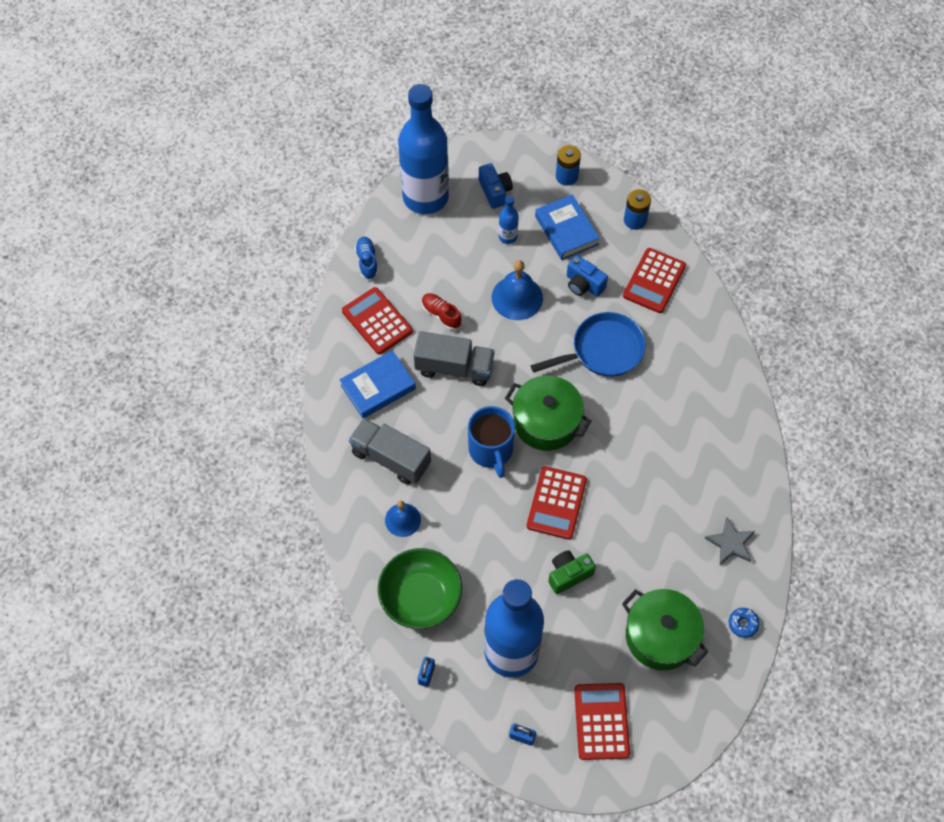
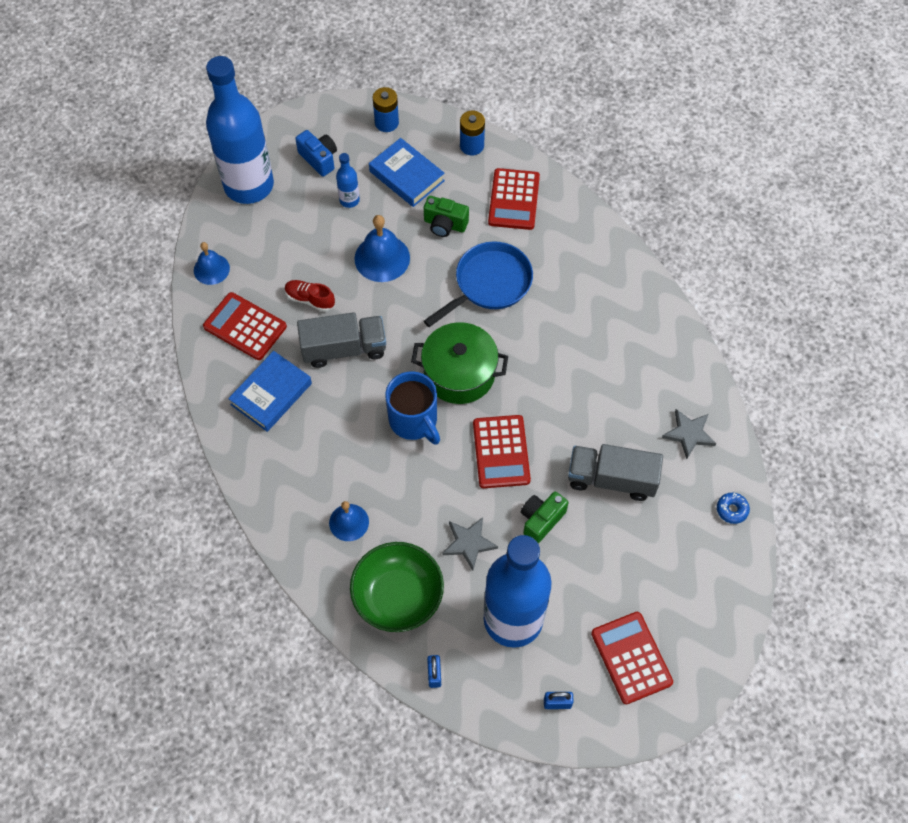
camera: 20 degrees left, 0 degrees up
(367, 261) = (211, 269): blue shoe -> blue bell
(391, 458) = (312, 463): grey truck -> grey truck (611, 479)
(498, 573) = (469, 543): none -> grey star
(583, 285) = (445, 224): blue camera -> green camera
(660, 636) = (656, 550): green pot -> none

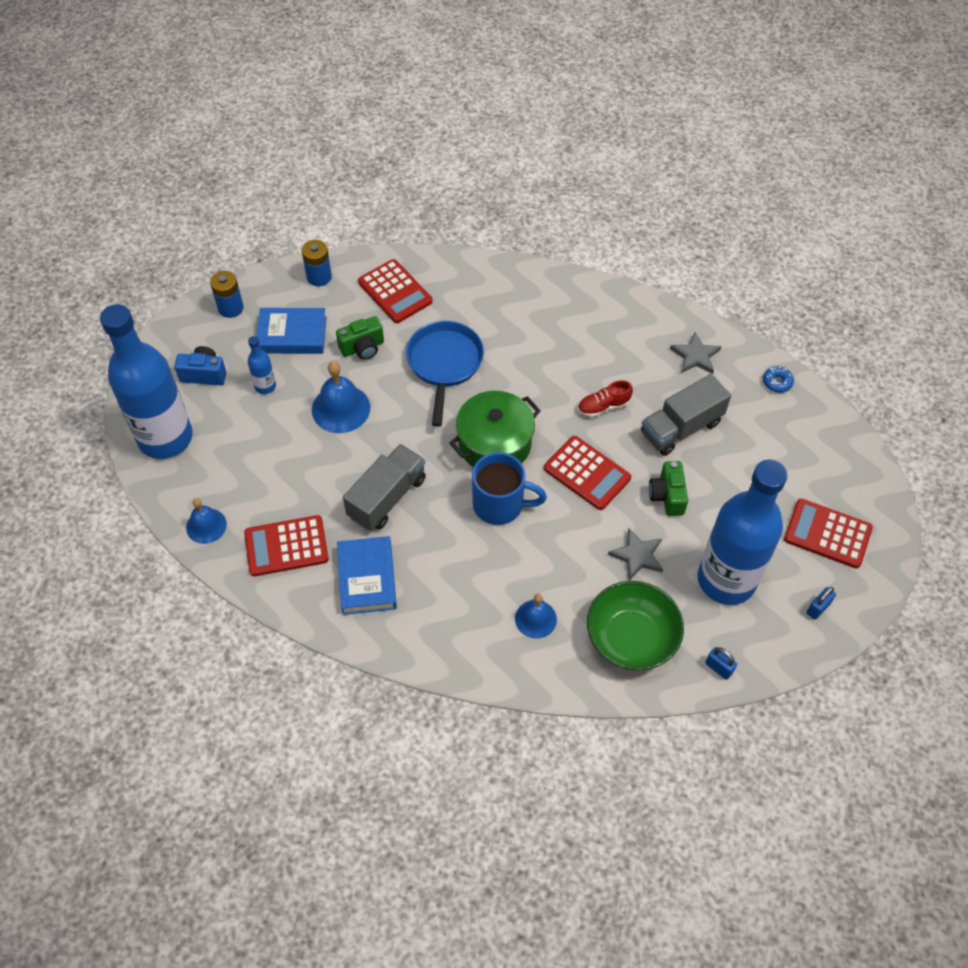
camera: 45 degrees left, 5 degrees down
(310, 299) = (317, 483): red shoe -> red shoe (603, 406)

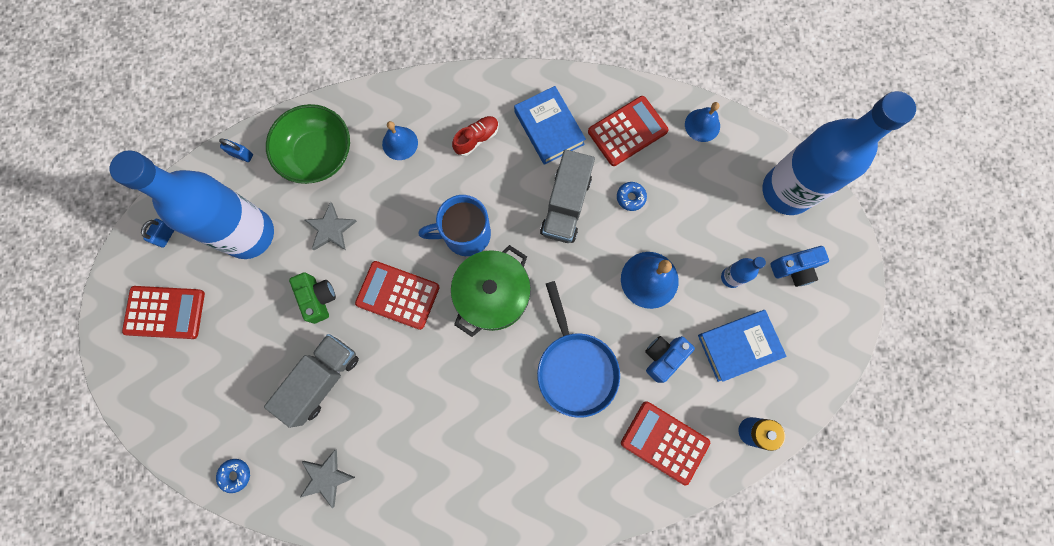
camera: 160 degrees right, 20 degrees up
(230, 308) = (816, 355): blue battery -> none
(319, 483) = (630, 197): none -> blue donut
(362, 348) = (663, 357): green camera -> blue camera
(603, 406) = (403, 376): red shoe -> red shoe (477, 139)

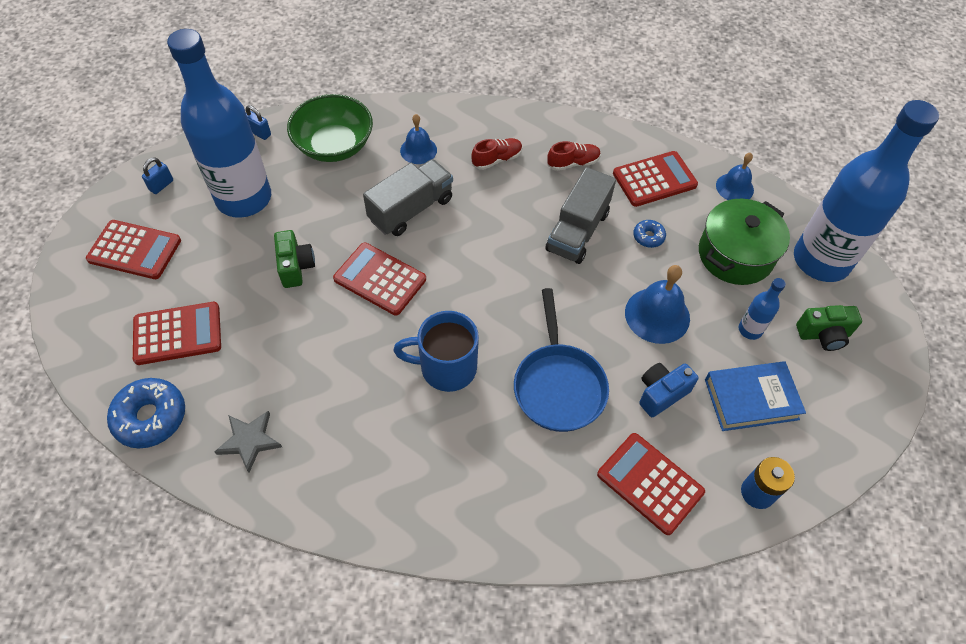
camera: 10 degrees right, 20 degrees down
(233, 390) = (177, 334): none -> red calculator
(235, 475) = (150, 417): blue donut -> blue donut, size x1.95
(322, 380) = (275, 342): grey truck -> grey truck (411, 209)
(331, 229) = (327, 209): grey star -> none
(465, 234) = (465, 238): blue mug -> blue mug (446, 367)
(492, 295) = (481, 298): green pot -> green pot (735, 255)
(549, 128) = (573, 163): blue book -> red shoe
(794, 269) = (823, 335): blue camera -> green camera

